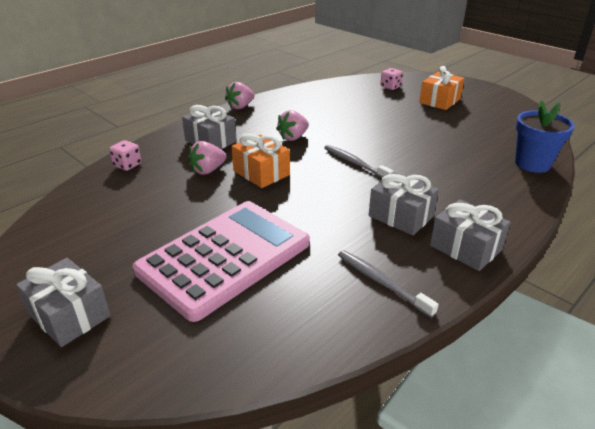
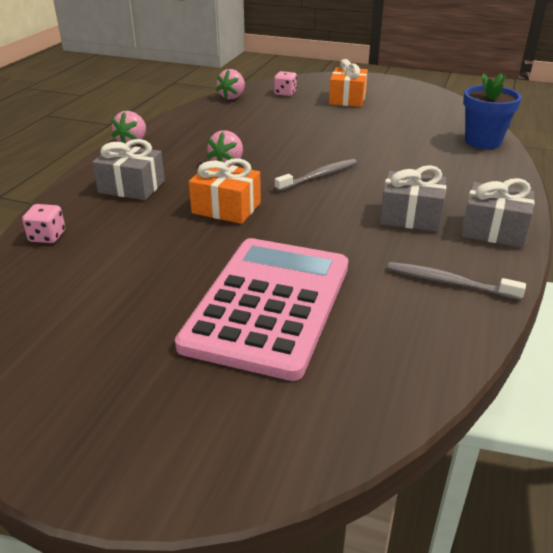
camera: 25 degrees left, 0 degrees up
(69, 315) = (141, 423): grey gift -> none
(208, 170) = (160, 219): pink strawberry -> pink strawberry (232, 97)
(355, 163) = (319, 176): grey toothbrush -> grey toothbrush turned 120 degrees clockwise

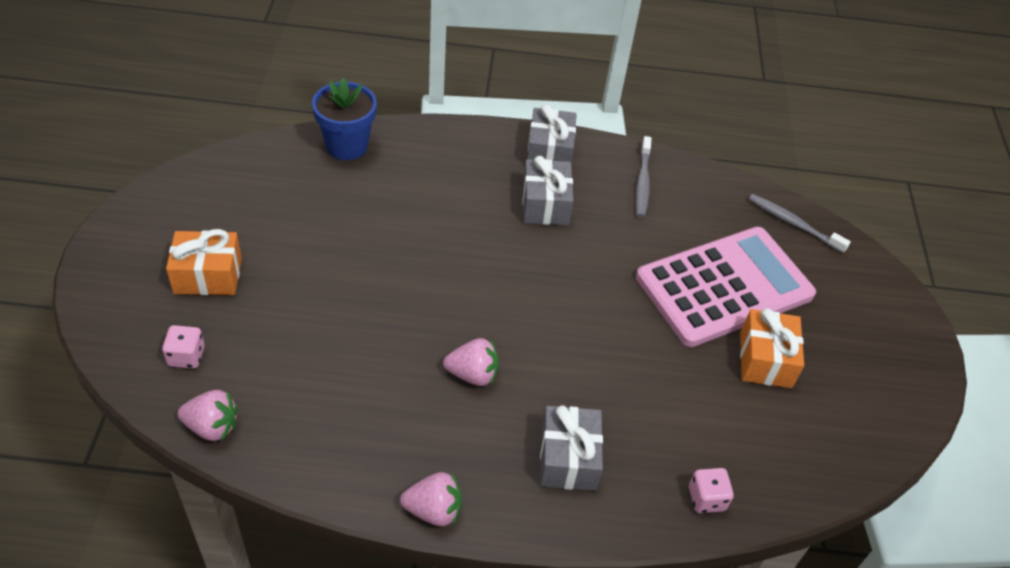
camera: 110 degrees left, 15 degrees up
(226, 208) = (583, 350): orange gift -> orange gift (765, 360)
(269, 305) = (724, 287): pink calculator -> pink calculator turned 150 degrees clockwise
(319, 176) = (480, 280): grey toothbrush -> grey toothbrush (793, 223)

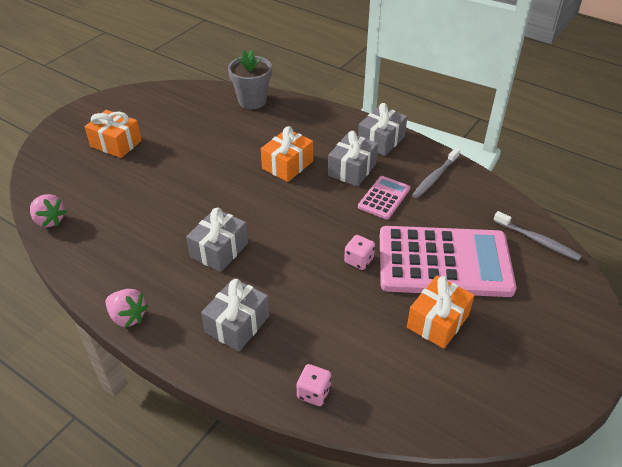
camera: 35 degrees right, 5 degrees down
(186, 356) = (69, 180): pink dice -> pink dice (359, 260)
(347, 146) = (252, 101): blue flower pot -> grey flower pot
(464, 225) = (287, 165): none -> orange gift
(473, 374) = (219, 250): pink strawberry -> grey gift
(607, 230) = (384, 198): none -> pink calculator
(793, 223) = (537, 240): grey toothbrush -> grey toothbrush turned 150 degrees clockwise

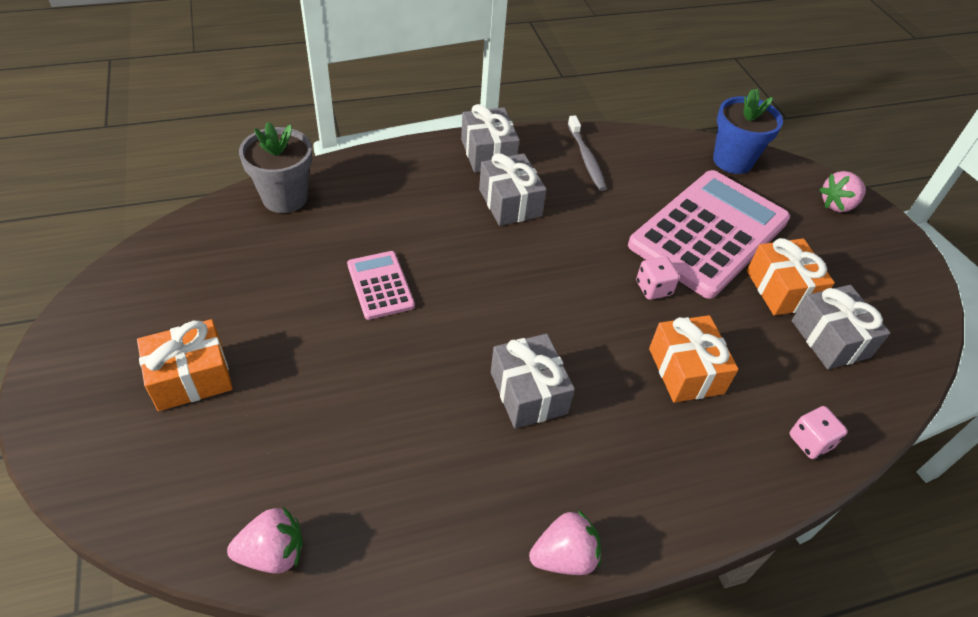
camera: 55 degrees left, 5 degrees up
(237, 324) = (665, 448): grey gift -> grey gift (830, 339)
(287, 165) = (443, 244): orange gift -> orange gift (685, 371)
(384, 198) = (579, 210): pink calculator -> pink calculator (380, 285)
(537, 240) = (732, 161): grey toothbrush -> blue flower pot
(575, 316) = (837, 205): none -> pink strawberry

